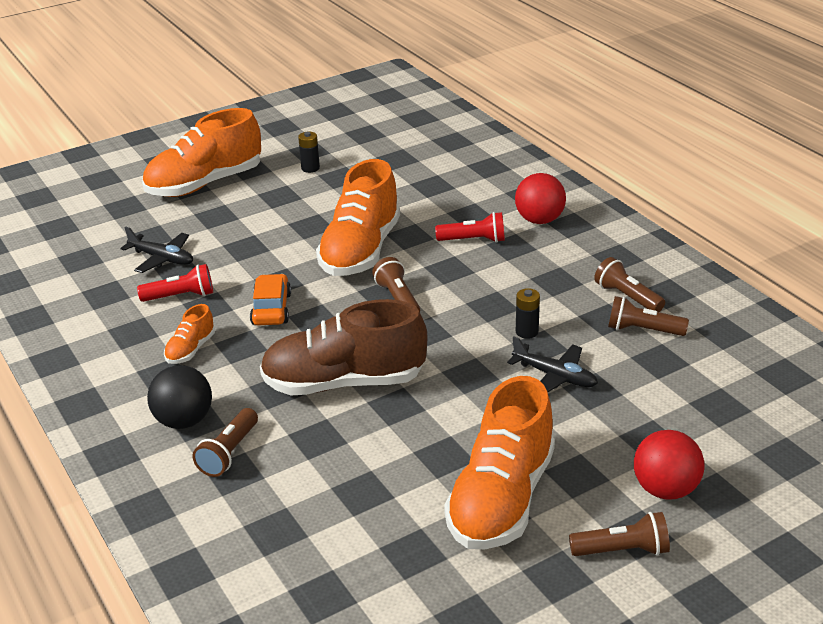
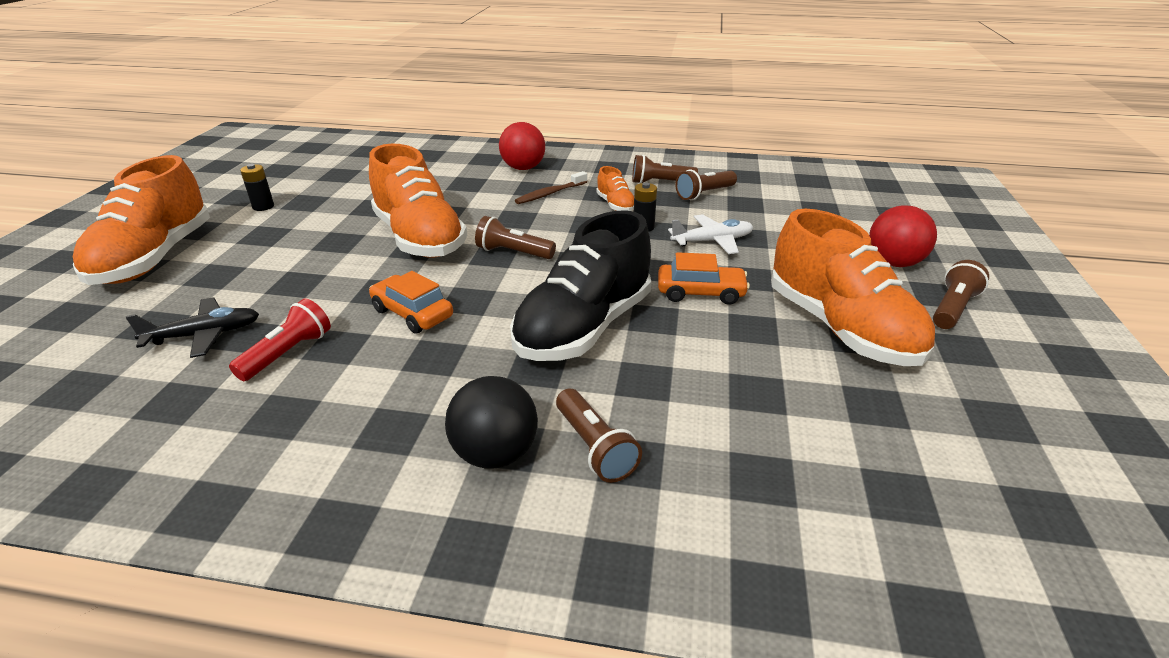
camera: 50 degrees left, 0 degrees up
(191, 350) = (385, 390): orange shoe -> orange shoe (615, 205)
(344, 383) = (584, 328): brown shoe -> black shoe
(461, 409) = (700, 293): none -> orange car
(474, 240) = (499, 195): red flashlight -> none
(514, 259) = (550, 194): none -> brown toothbrush
(555, 376) = (712, 241): black plane -> white plane

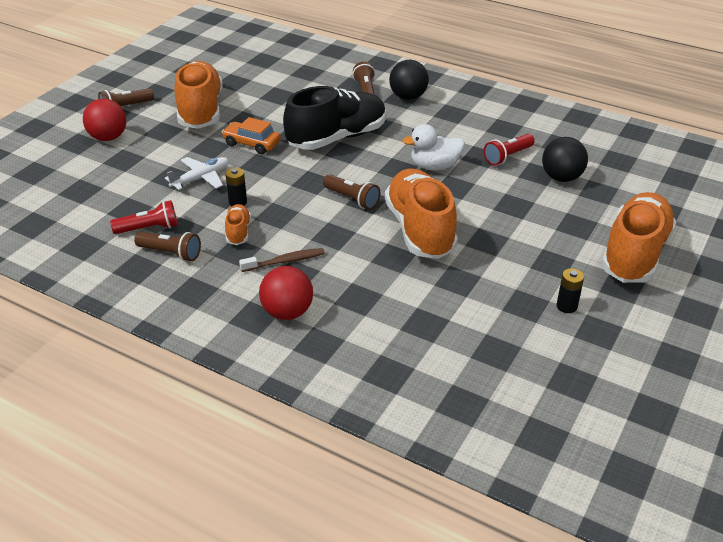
camera: 160 degrees left, 5 degrees up
(205, 335) = (561, 177): black plane -> black ball
(412, 313) = (434, 166): orange car -> white duck
(704, 194) = (149, 228): brown flashlight -> red flashlight
(712, 241) = (201, 178): white plane -> white plane turned 135 degrees clockwise

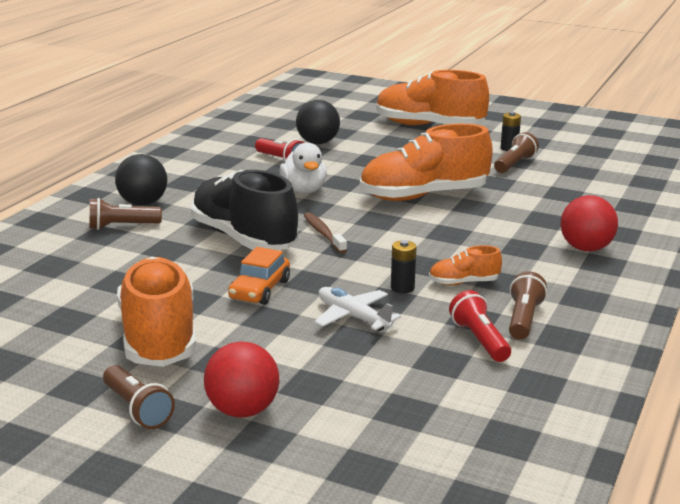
camera: 95 degrees left, 15 degrees down
(200, 111) = (159, 337): orange shoe -> orange shoe turned 90 degrees clockwise
(285, 261) = (505, 254): brown toothbrush -> brown toothbrush (323, 233)
(352, 199) = (378, 226): brown flashlight -> brown flashlight (514, 164)

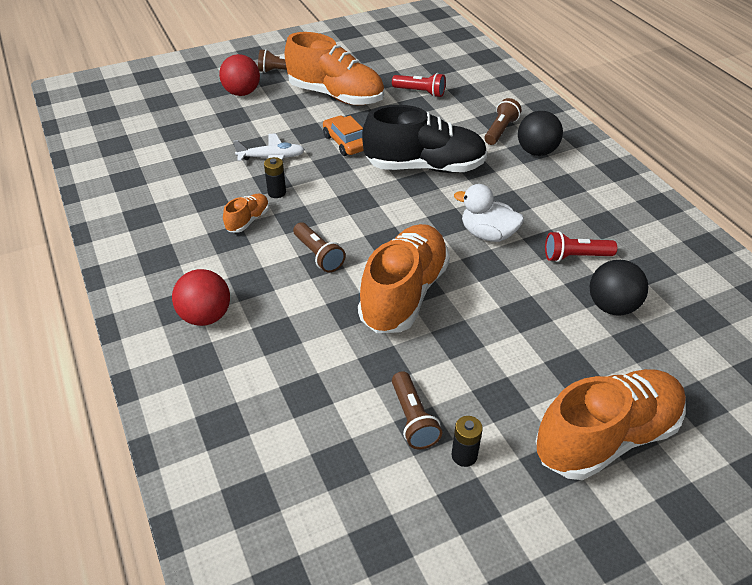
camera: 130 degrees right, 20 degrees up
(323, 233) = (393, 202): brown toothbrush -> none
(479, 340) = (187, 185): red flashlight -> red flashlight (420, 92)
(523, 319) = (178, 215): brown flashlight -> brown flashlight (318, 255)

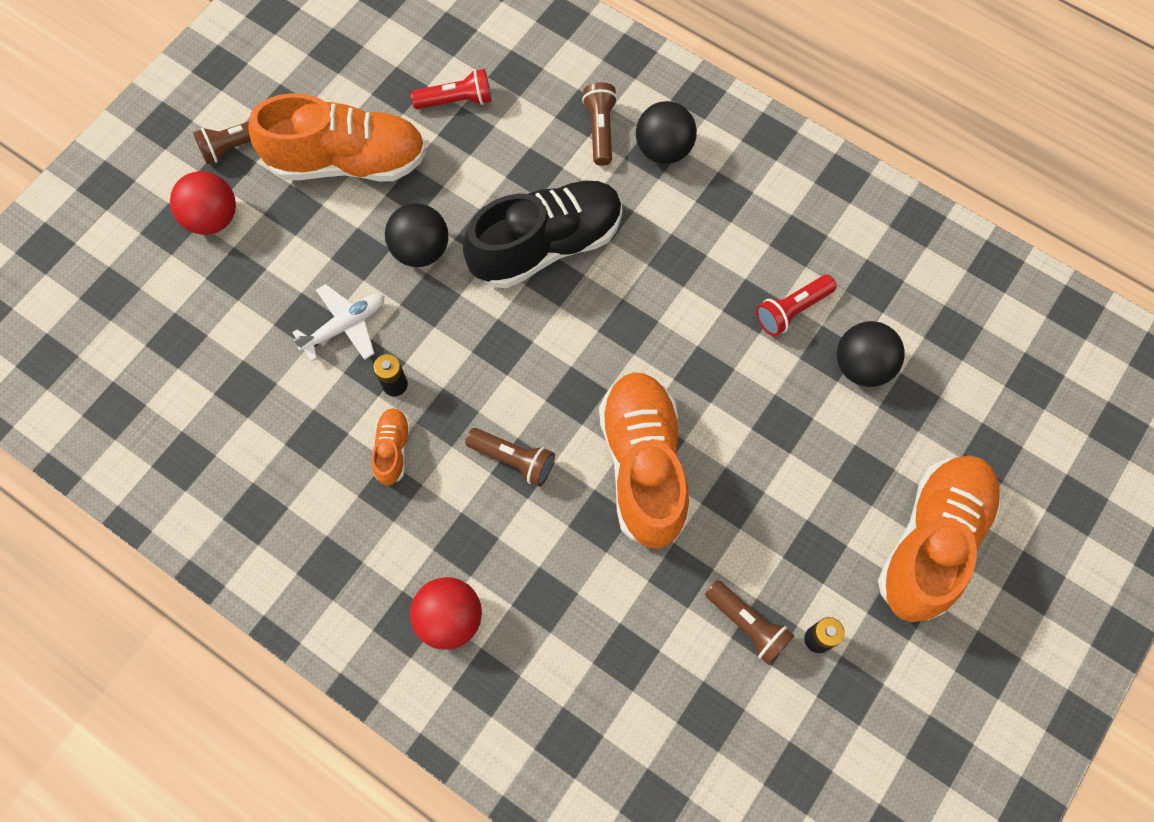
camera: 30 degrees left, 25 degrees up
(345, 143) = (421, 250): orange car -> black ball
(487, 234) = (682, 324): white duck -> none

